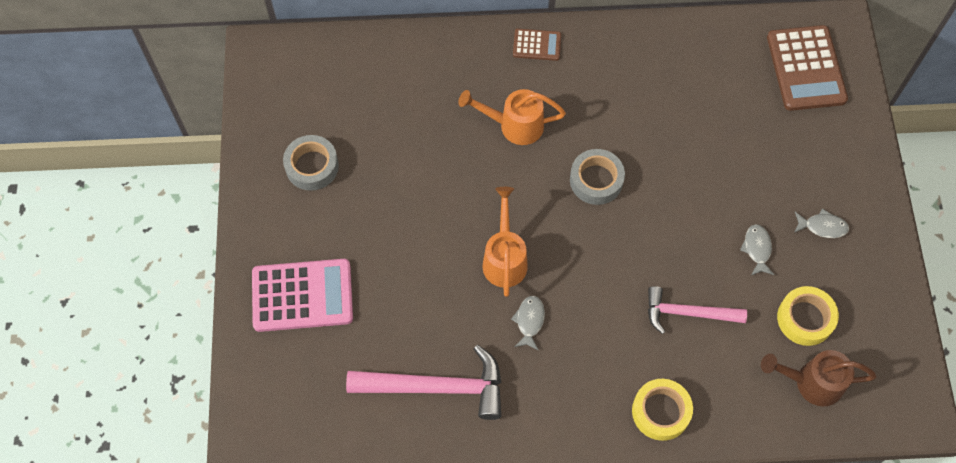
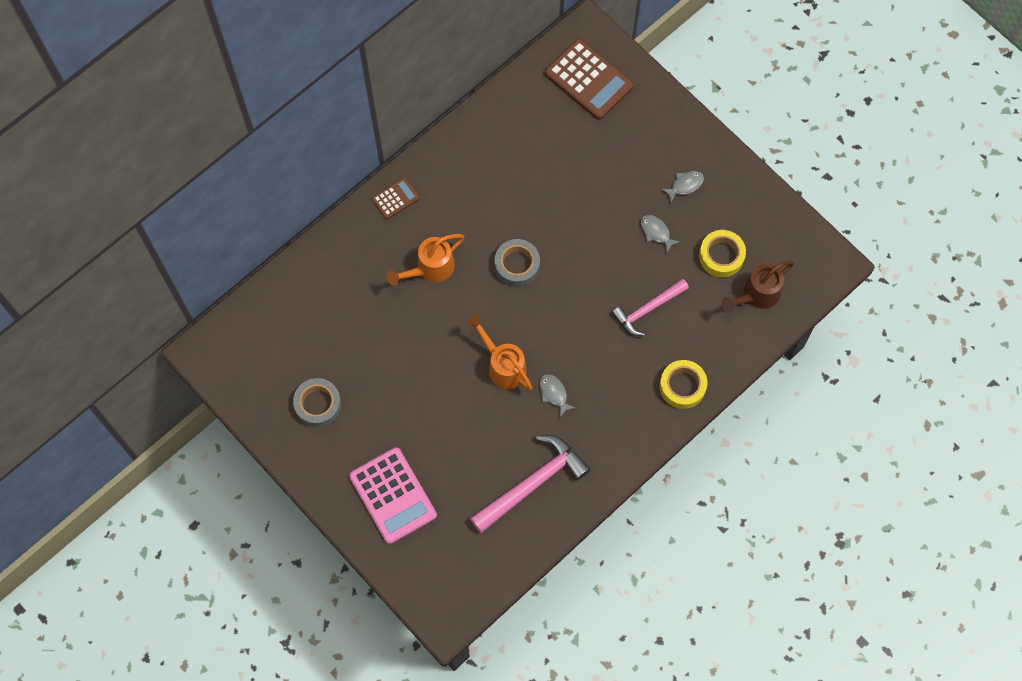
camera: 40 degrees left, 5 degrees up
(302, 296) = (393, 496): pink calculator -> pink calculator turned 105 degrees clockwise

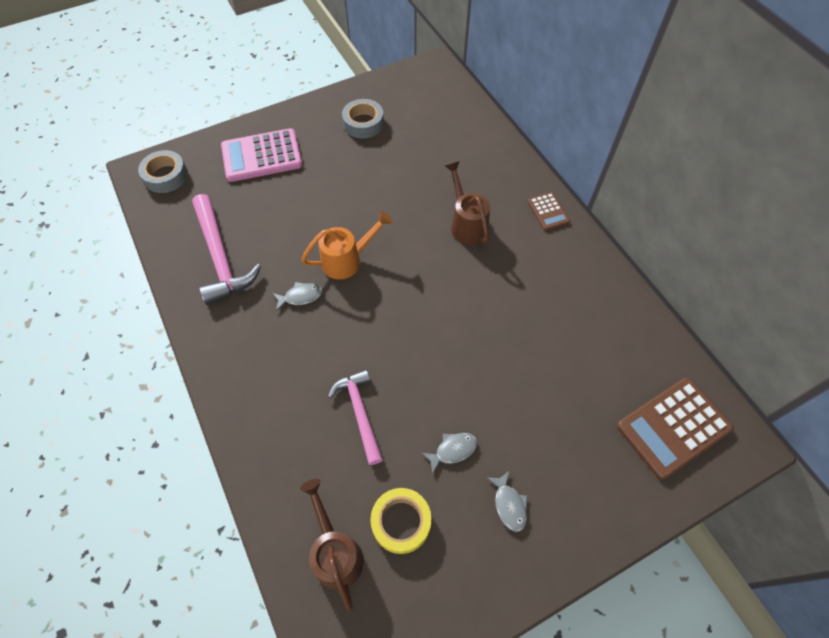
camera: 105 degrees right, 10 degrees down
(430, 268) = (466, 224): orange watering can -> brown watering can
(517, 265) = (450, 296): grey tape -> grey tape (166, 176)
(682, 386) = (256, 424): yellow tape -> none

